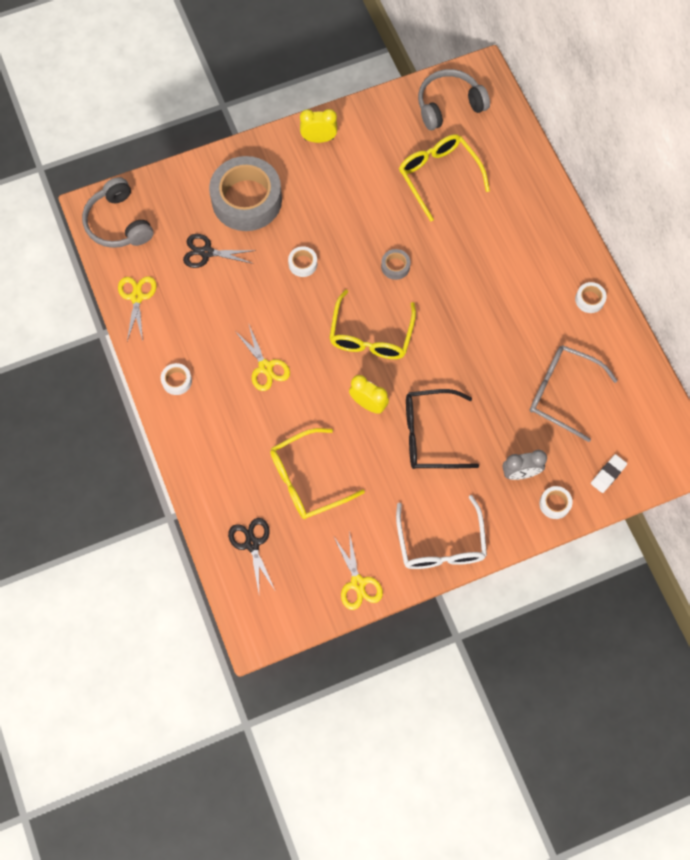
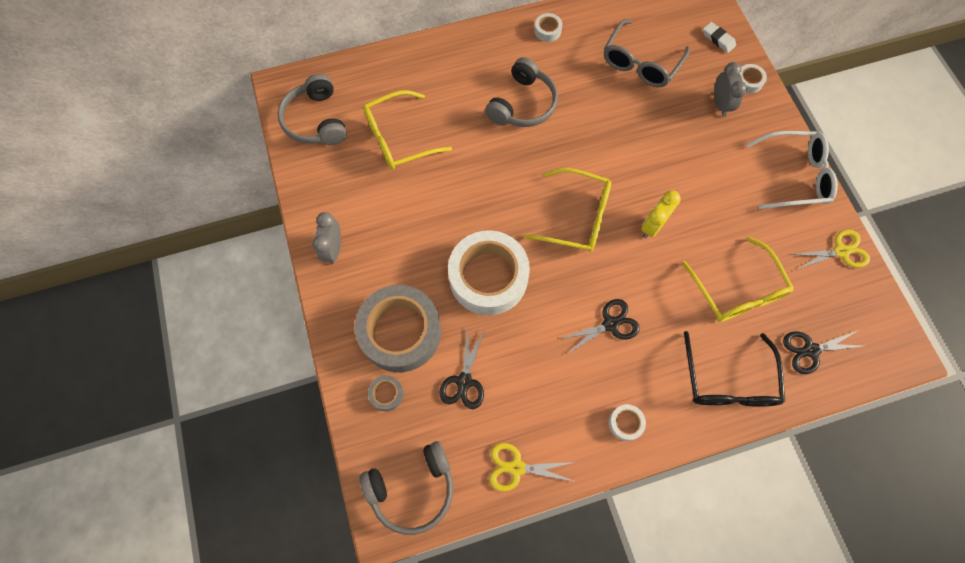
camera: 85 degrees left, 0 degrees up
(265, 367) = (610, 324): yellow scissors -> black scissors
(303, 264) = (488, 277): white tape -> white tape, size x2.49
(319, 139) = (333, 249): yellow clock -> grey clock
(395, 266) = (499, 187): grey tape -> grey tape (386, 394)
(430, 435) = (684, 174): black glasses -> black glasses (728, 380)
(492, 281) = (523, 104): none -> grey headphones

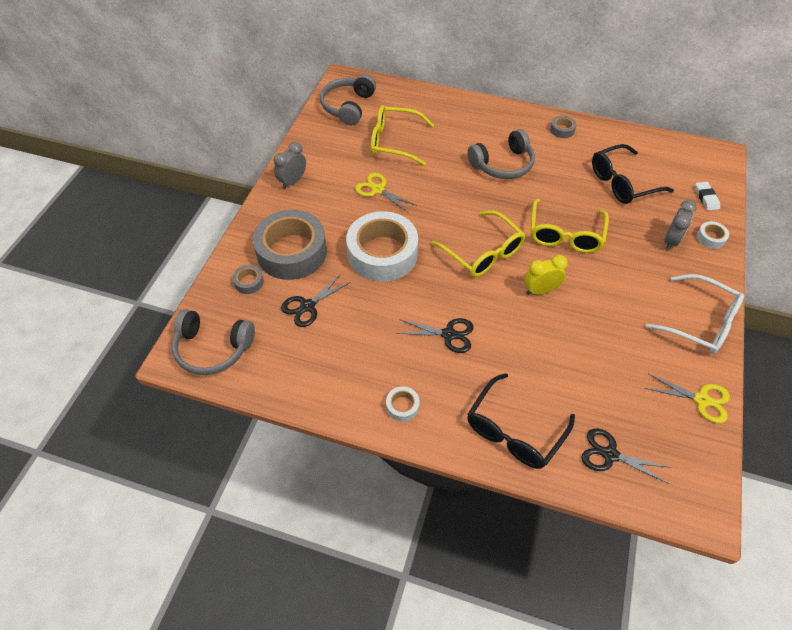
camera: 35 degrees right, 15 degrees down
(516, 467) = (294, 382): yellow scissors -> yellow scissors (378, 190)
(547, 31) = (562, 130): white tape -> grey tape
(640, 63) = (622, 182): grey glasses -> black glasses
(737, 290) = (577, 373): yellow glasses -> yellow glasses (565, 234)

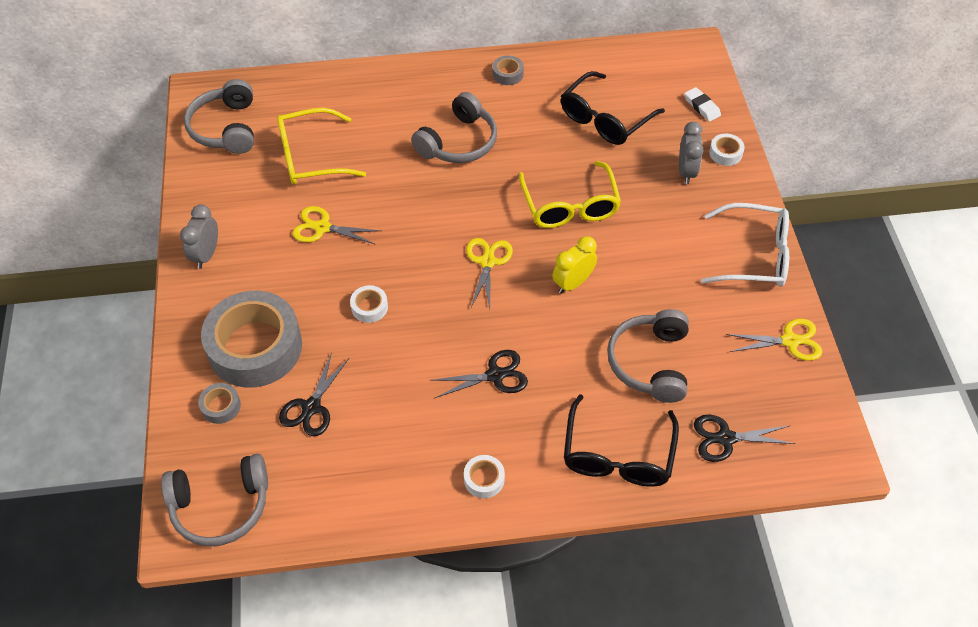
camera: 25 degrees left, 0 degrees up
(382, 254) = (369, 307): white tape -> white tape, size x0.40
(483, 252) = (487, 262): yellow glasses -> yellow scissors
(574, 371) = (650, 363): none -> grey headphones

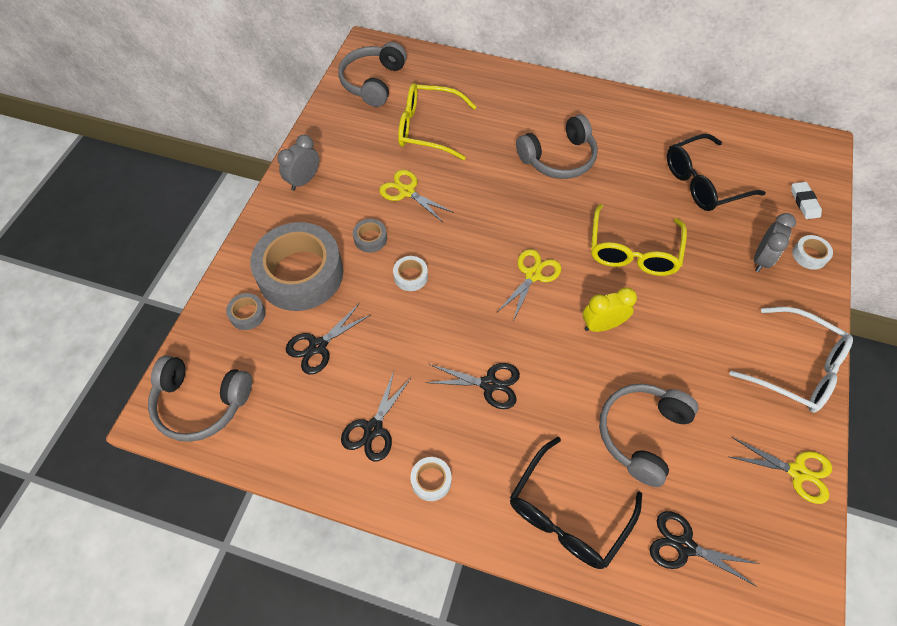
camera: 25 degrees right, 5 degrees up
(406, 458) = (373, 429): none -> black scissors
(507, 74) = (631, 113): grey tape -> grey tape (370, 239)

